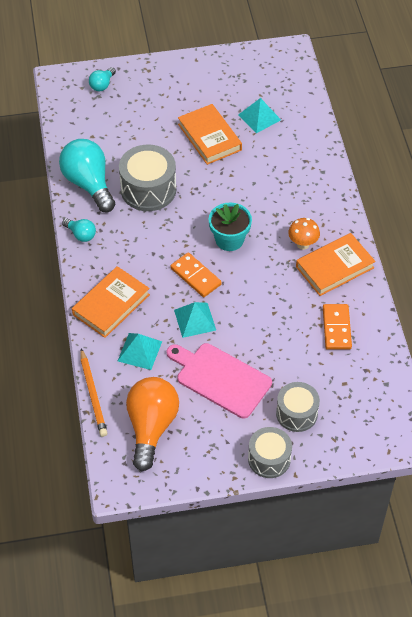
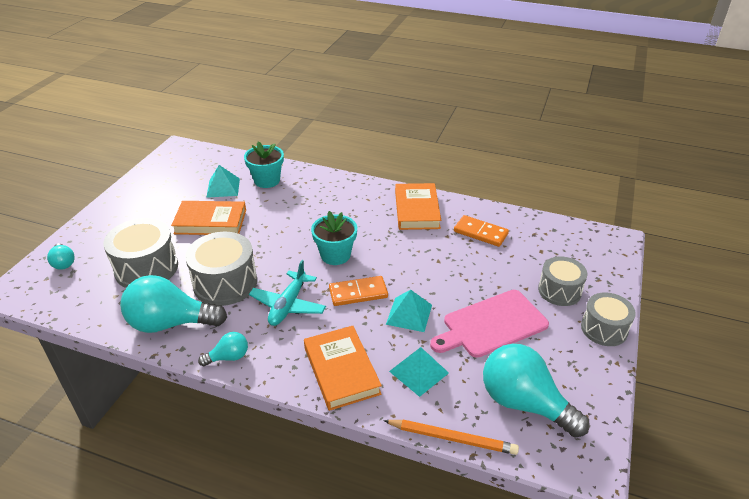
camera: 60 degrees left, 15 degrees down
(130, 134) = (146, 268): none -> grey drum
(151, 427) = (524, 403): orange light bulb -> turquoise light bulb
(152, 240) = (288, 305): none -> turquoise plane
(293, 140) = (267, 180): none -> turquoise flower pot
(302, 244) = (379, 217): orange mushroom -> none

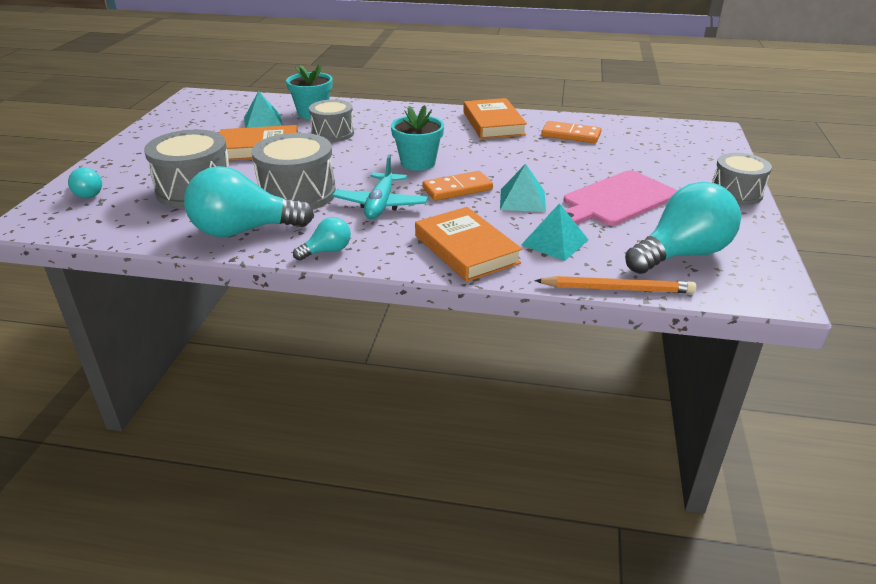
camera: 10 degrees left, 5 degrees down
(524, 403) = (681, 254): turquoise light bulb -> turquoise light bulb turned 120 degrees clockwise
(559, 291) = (675, 170): grey drum -> grey drum (332, 133)

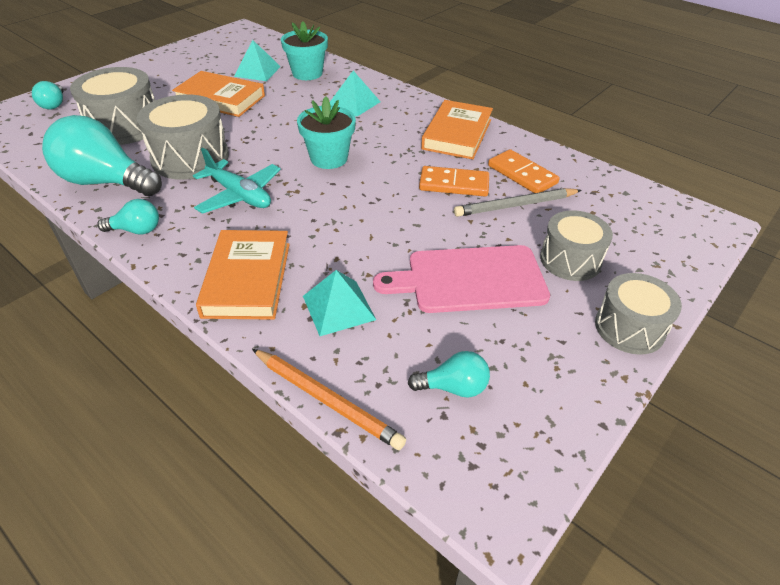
camera: 30 degrees right, 10 degrees up
(332, 133) = (297, 100): grey drum -> grey drum (570, 260)
(380, 204) = (239, 195): turquoise plane -> turquoise plane turned 90 degrees counterclockwise
(457, 189) = (327, 202): orange domino -> orange domino (454, 184)
(522, 200) = (371, 240): turquoise pyramid -> turquoise pyramid (354, 103)
(590, 153) = (515, 205): none -> grey pencil
(681, 254) = (453, 387): turquoise light bulb -> turquoise light bulb, size x0.48

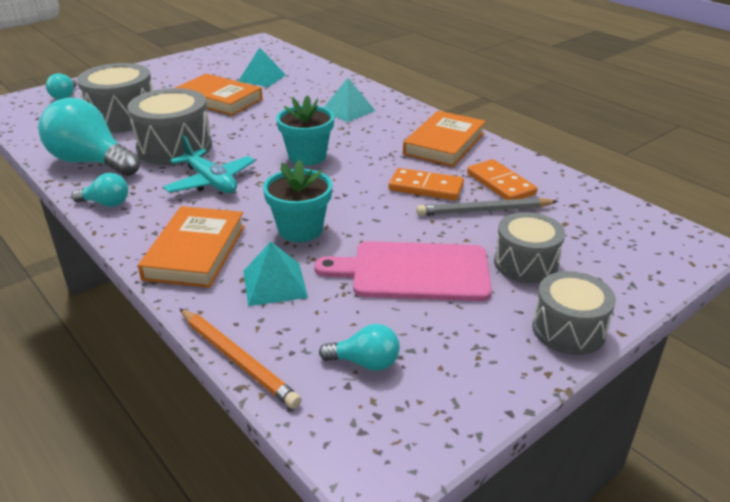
camera: 10 degrees right, 10 degrees down
(307, 73) = (310, 82): turquoise flower pot -> turquoise flower pot (300, 229)

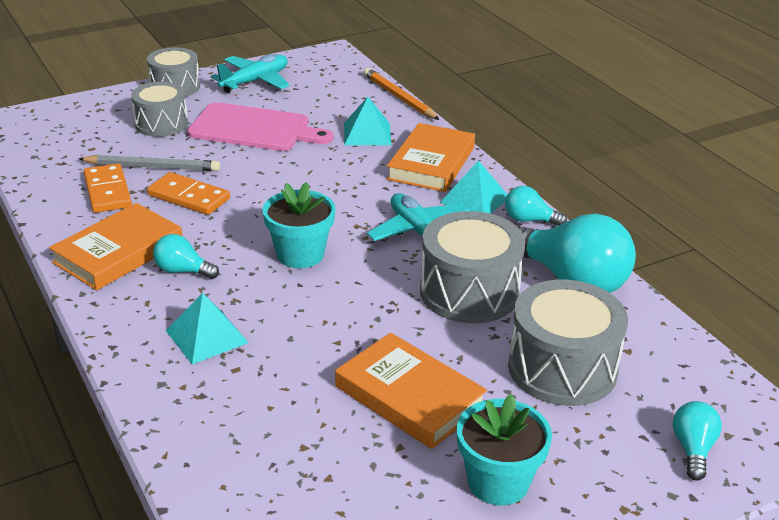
camera: 170 degrees left, 0 degrees up
(262, 78) = (324, 460): turquoise pyramid -> turquoise pyramid (475, 200)
(300, 229) = (335, 171): turquoise flower pot -> turquoise flower pot (498, 482)
(365, 363) = (318, 87): turquoise light bulb -> turquoise light bulb (182, 271)
(466, 361) = (255, 81): none -> turquoise plane

